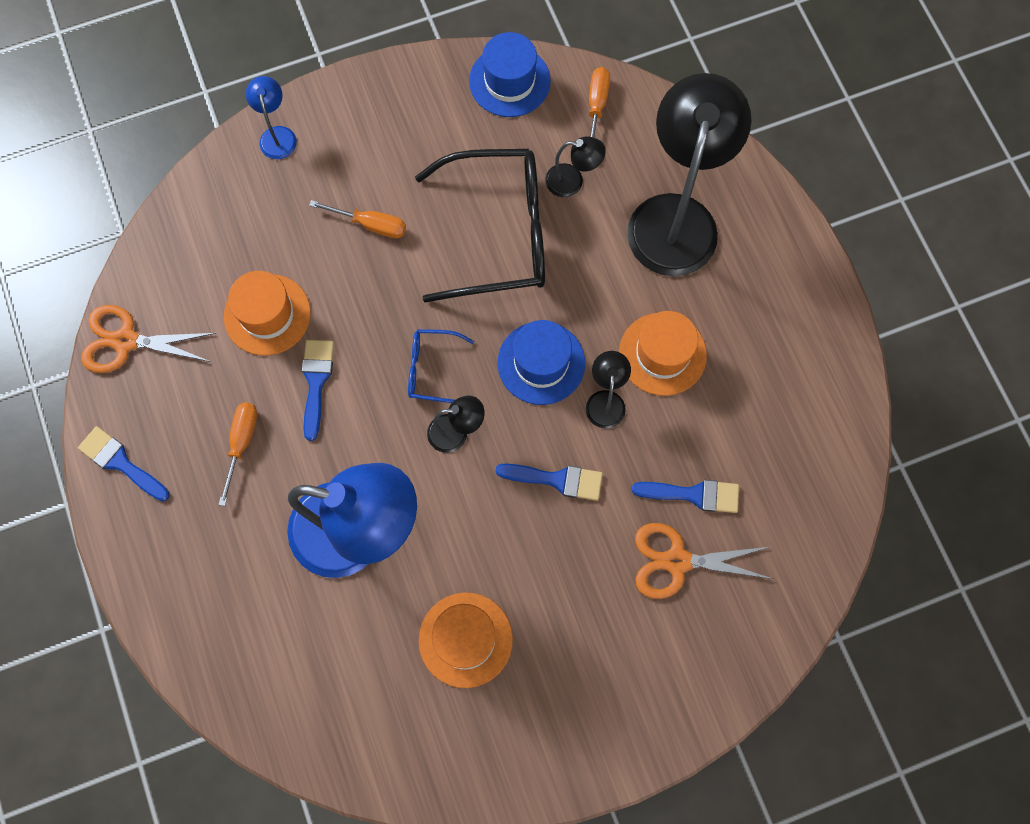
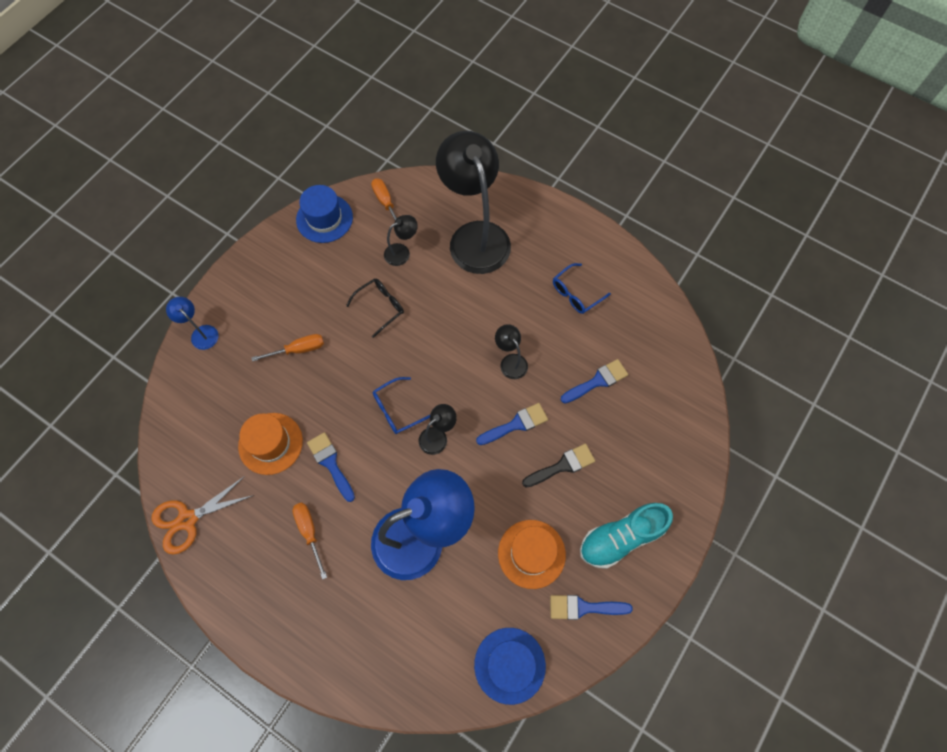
camera: 35 degrees left, 5 degrees down
(121, 462) = (237, 598): blue brush -> blue brush (583, 607)
(499, 233) = (380, 307): black glasses -> black glasses, size x0.47
(541, 363) = (458, 364): blue hat -> blue hat (509, 665)
(575, 565) = (562, 466): none -> black brush
(582, 695) = (621, 538): none -> turquoise shoe
(662, 354) = (523, 315): orange hat -> none
(677, 561) = (616, 424): orange scissors -> none
(748, 370) = (576, 294): none -> blue glasses

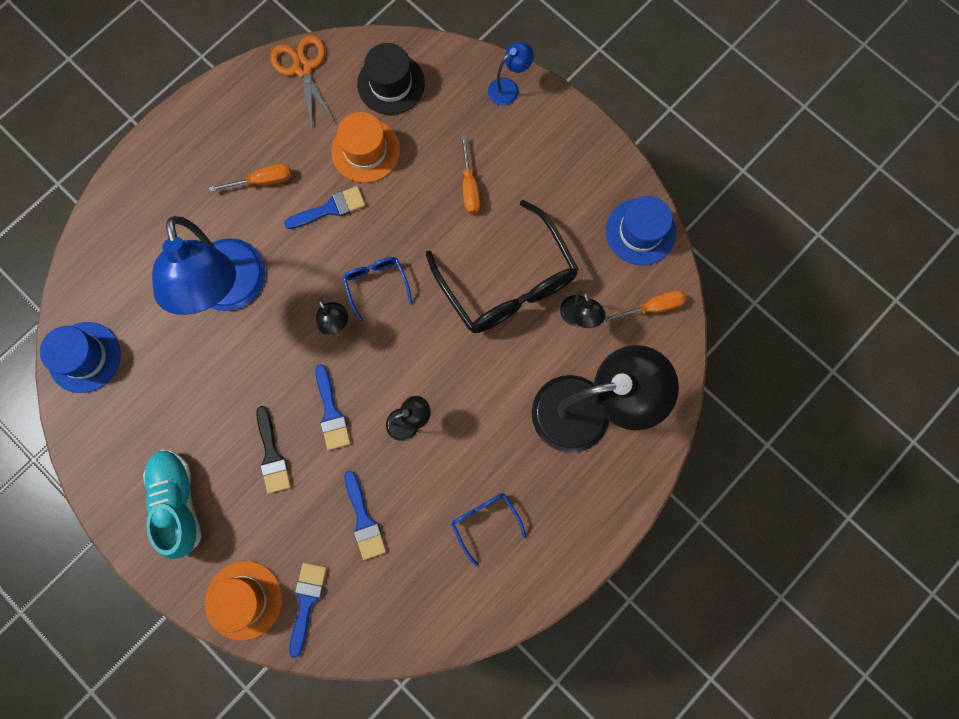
camera: 100 degrees right, 10 degrees up
(201, 434) = (391, 84): none -> black hat
(380, 307) = (508, 283): black glasses -> black glasses, size x2.12
(531, 554) = (186, 401): orange hat -> orange hat (244, 600)
(583, 607) = (118, 444): blue brush -> blue brush (306, 602)

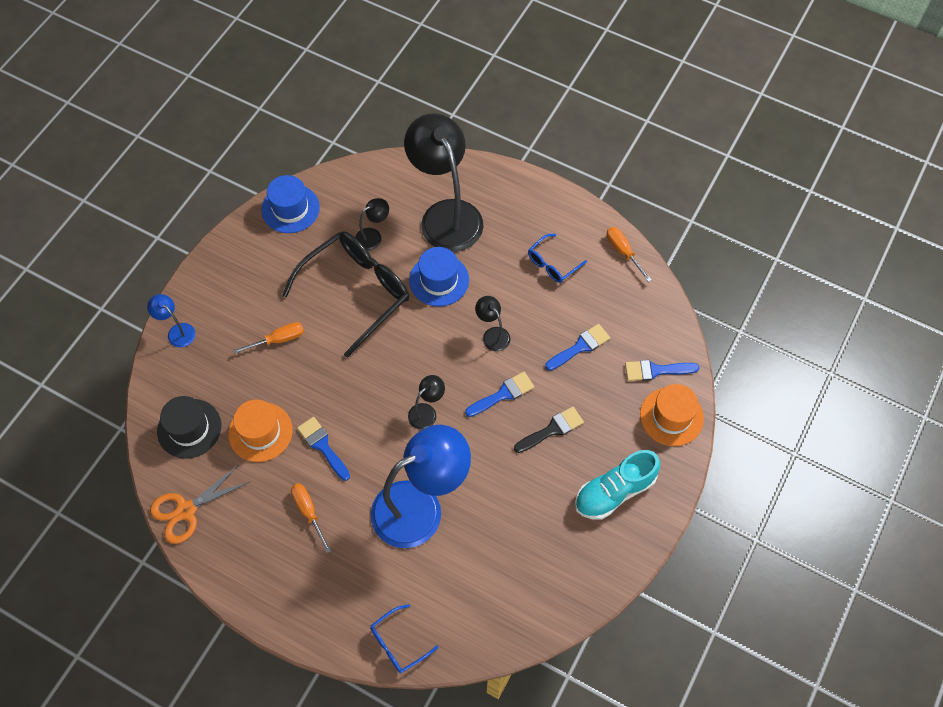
camera: 105 degrees left, 15 degrees down
(84, 357) = (516, 617): blue hat -> blue hat (439, 280)
(376, 284) = (383, 390): blue glasses -> blue glasses (398, 644)
(652, 307) = (352, 189): orange screwdriver -> orange screwdriver (623, 252)

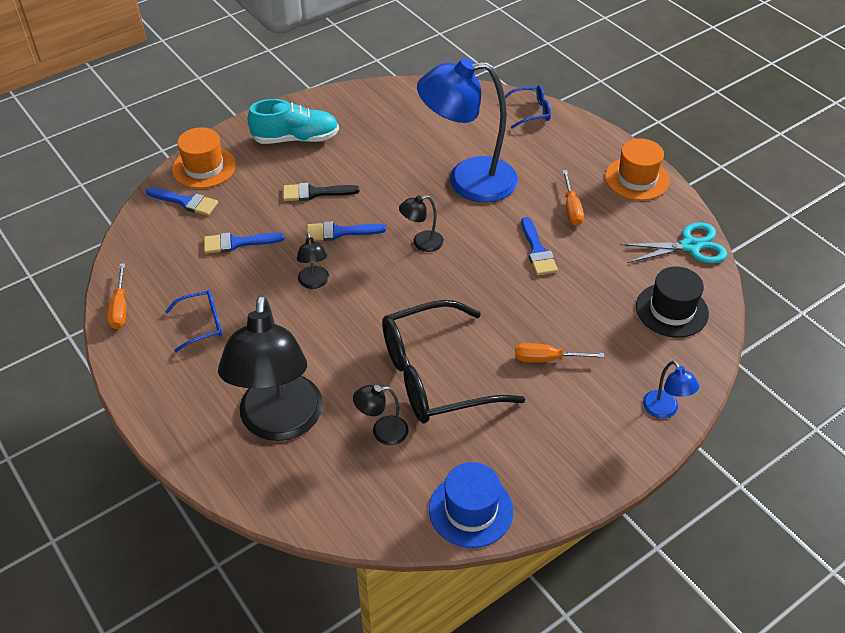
camera: 155 degrees left, 15 degrees down
(186, 510) = (690, 246): orange scissors -> turquoise scissors
(260, 432) = (596, 282): orange hat -> orange hat (637, 179)
(439, 280) = (335, 354): blue hat -> none

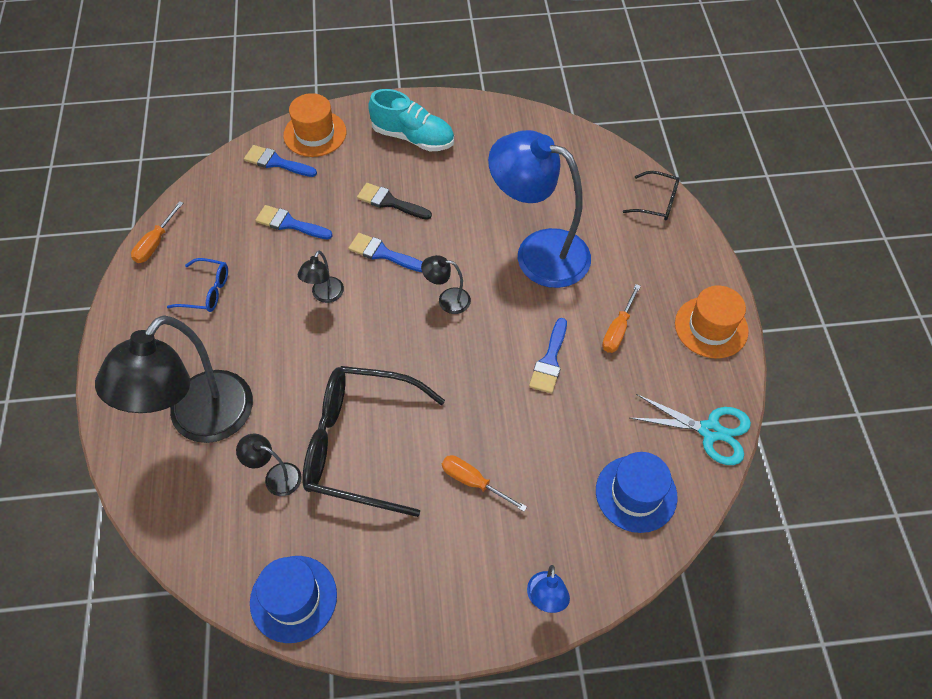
camera: 30 degrees right, 10 degrees up
(185, 202) = (276, 162): blue brush -> blue brush turned 150 degrees clockwise
(531, 112) = (657, 202): blue glasses -> black glasses
(672, 310) = (636, 493): black hat -> blue hat

